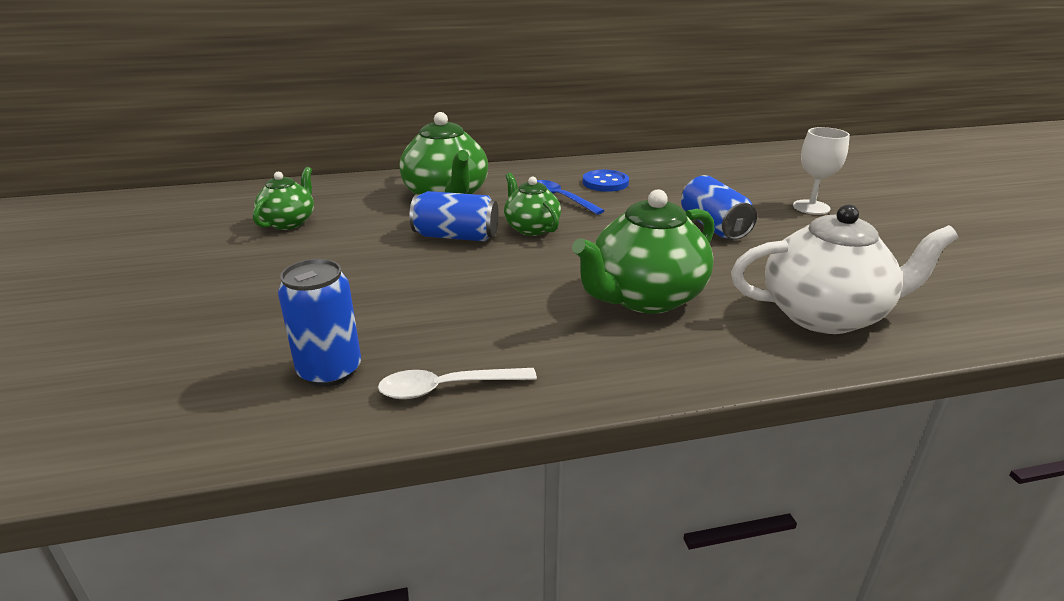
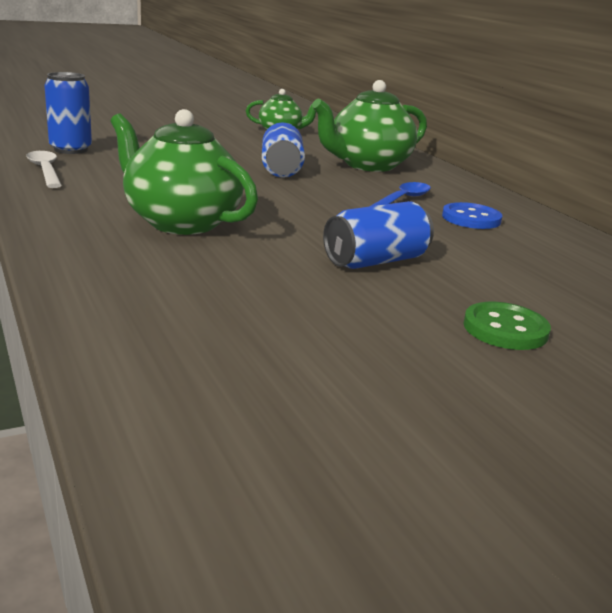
camera: 75 degrees right, 5 degrees down
(531, 228) = (315, 189): green teapot -> none
(811, 207) = (505, 329): white goblet -> green button
(825, 315) = (155, 293): white teapot -> none

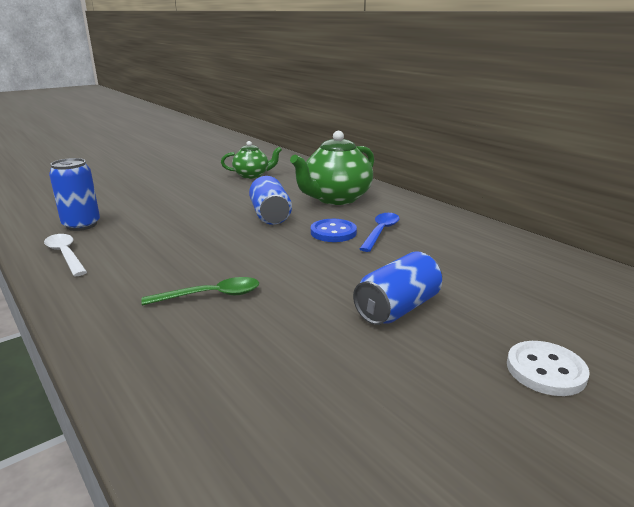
camera: 10 degrees left, 0 degrees up
(180, 222) = (211, 295): green teapot -> green spoon
(471, 218) = (443, 242): blue button -> blue button (333, 232)
(505, 329) = (545, 370): green button -> white button

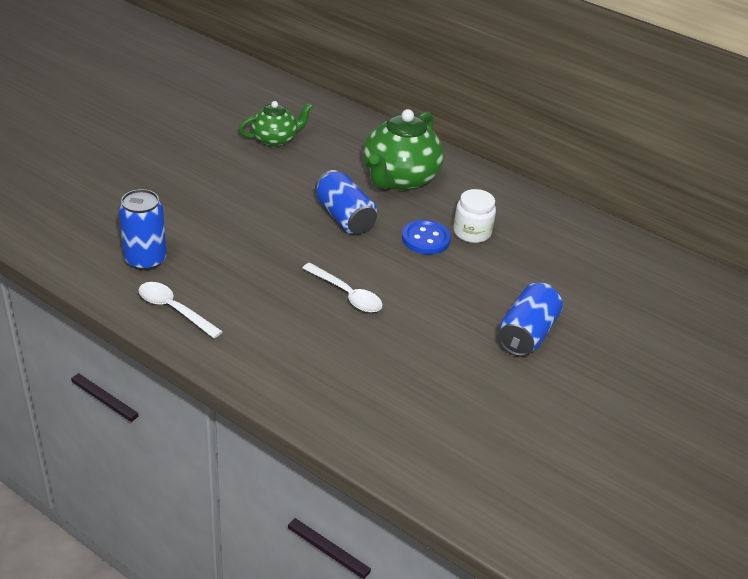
camera: 20 degrees left, 15 degrees up
(211, 295) = (362, 343): green spoon -> none
(229, 260) = (347, 295): none -> white spoon
(381, 232) = (472, 232): blue spoon -> white jar
(545, 370) = (650, 378): white button -> none

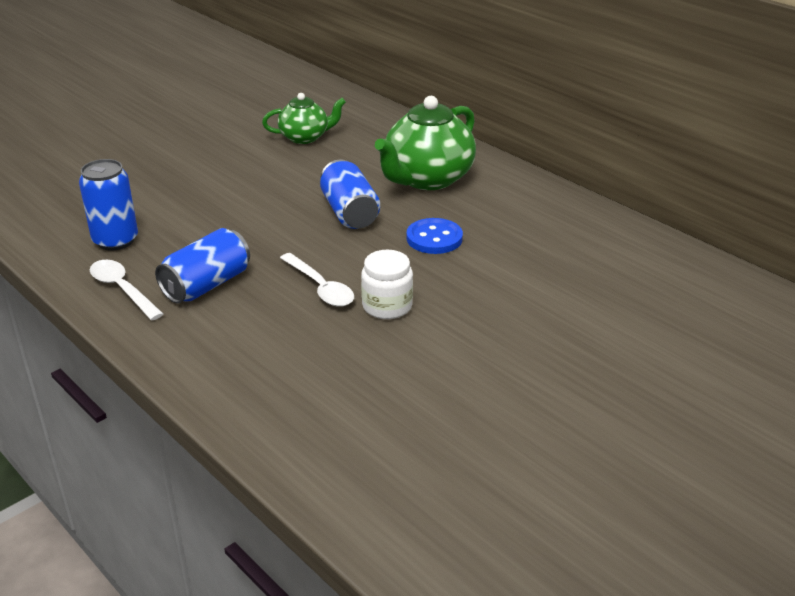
camera: 15 degrees right, 5 degrees down
(472, 232) = (491, 235): white jar -> white jar (387, 306)
(526, 334) = (520, 343): blue can -> blue can (206, 285)

